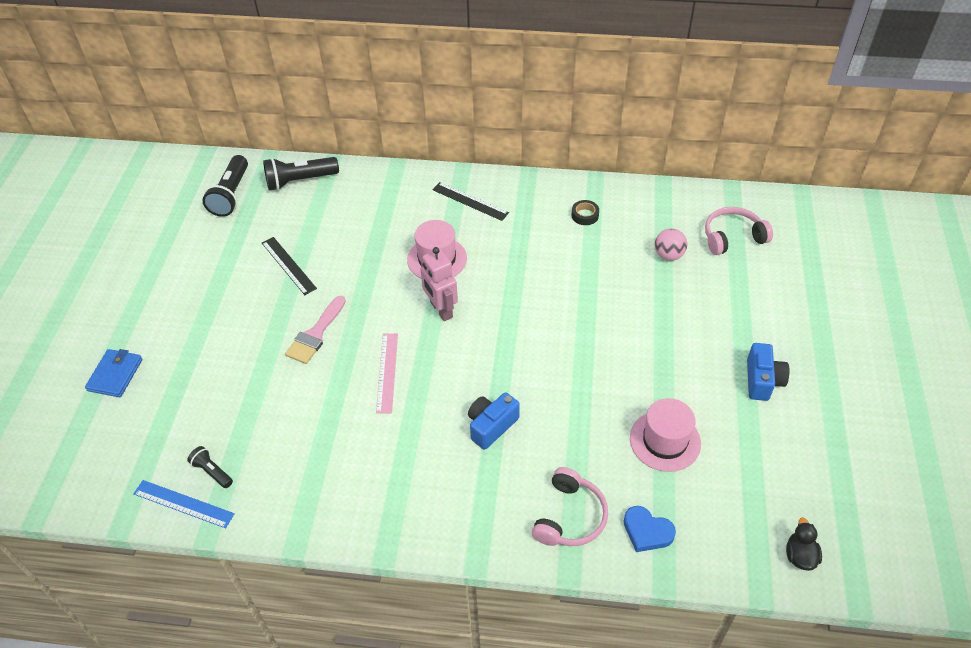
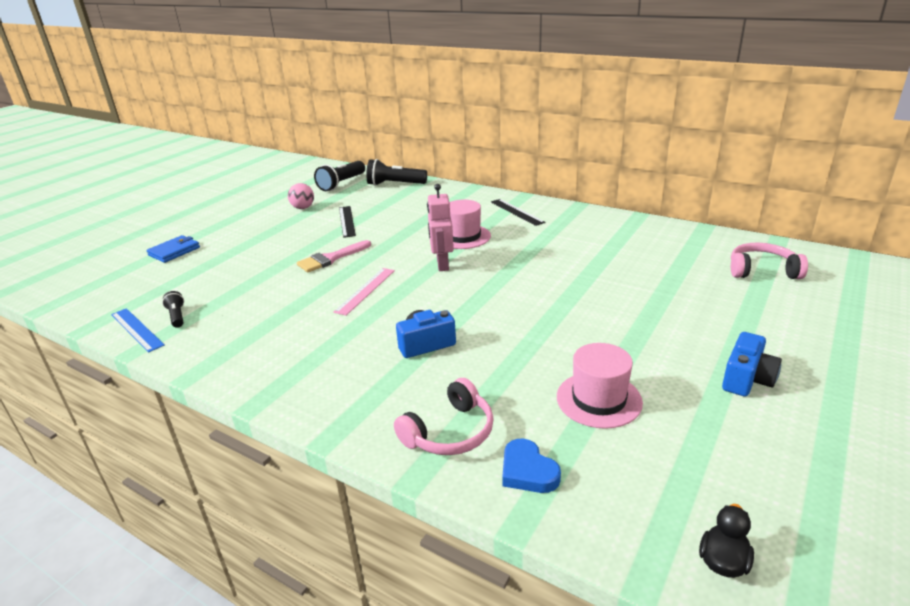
camera: 25 degrees right, 20 degrees down
(585, 215) = (614, 234): black tape -> none
(668, 255) = (684, 270): pink ball -> pink ball (303, 208)

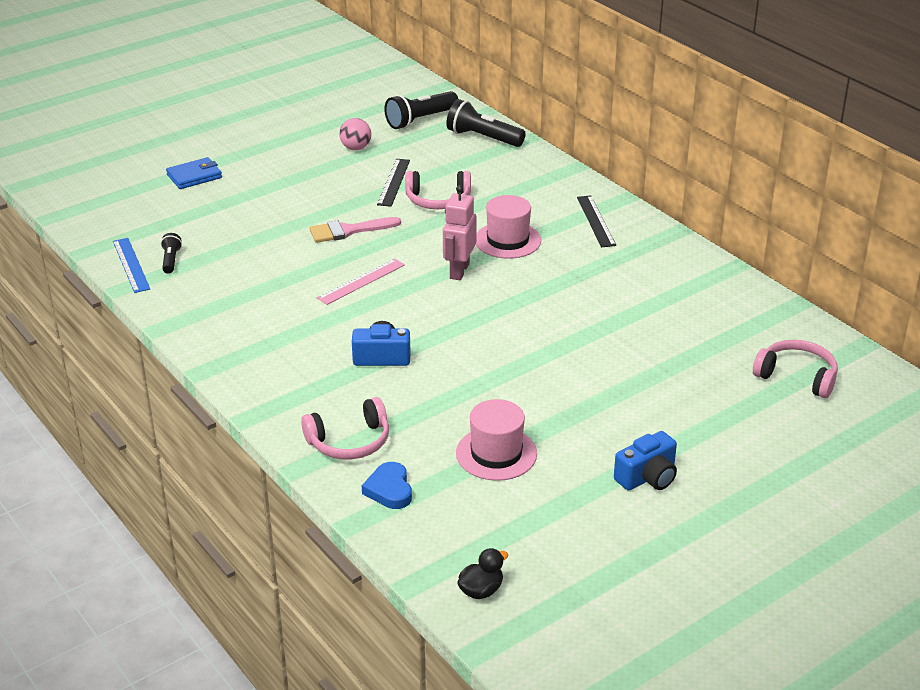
camera: 20 degrees right, 5 degrees up
(389, 224) = (438, 200): none -> pink headphones

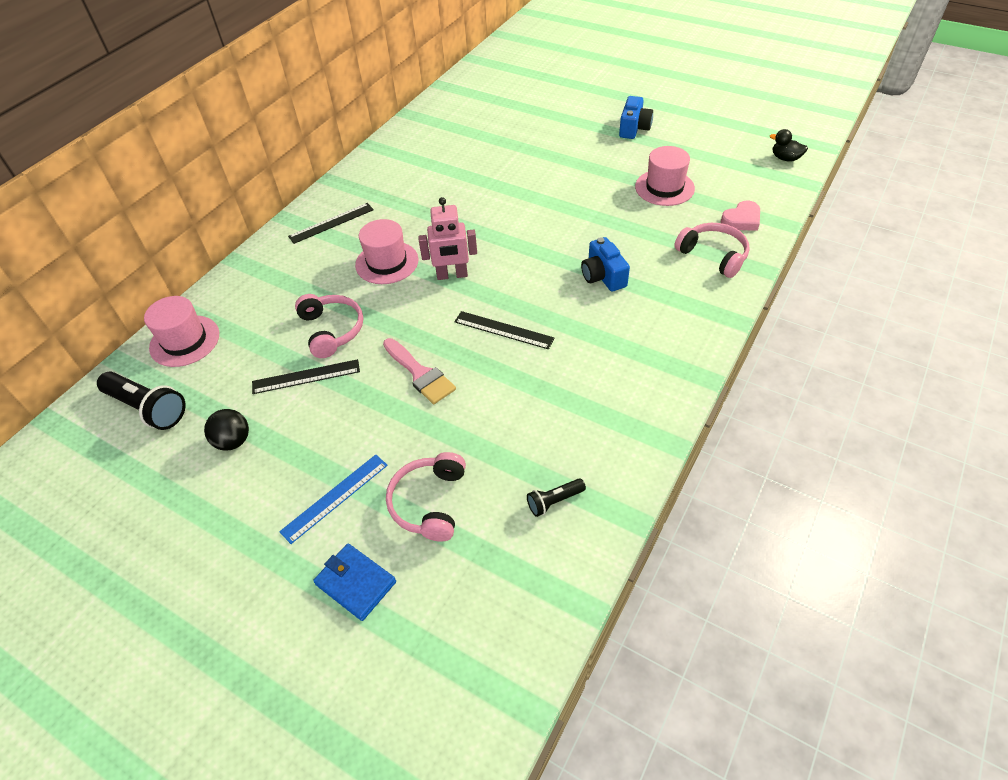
camera: 110 degrees left, 15 degrees up
(131, 265) = (585, 537): blue ruler -> blue ruler (335, 497)
(356, 148) = (233, 441): pink ball -> black ball
(361, 281) = (503, 330): pink ruler -> black ruler
(389, 489) = (741, 220): blue heart -> pink heart
(483, 138) = (185, 341): black flashlight -> pink hat
(647, 477) = (634, 128): blue camera -> blue camera turned 75 degrees clockwise
(797, 377) = (491, 99): pink headphones -> pink headphones (429, 502)

